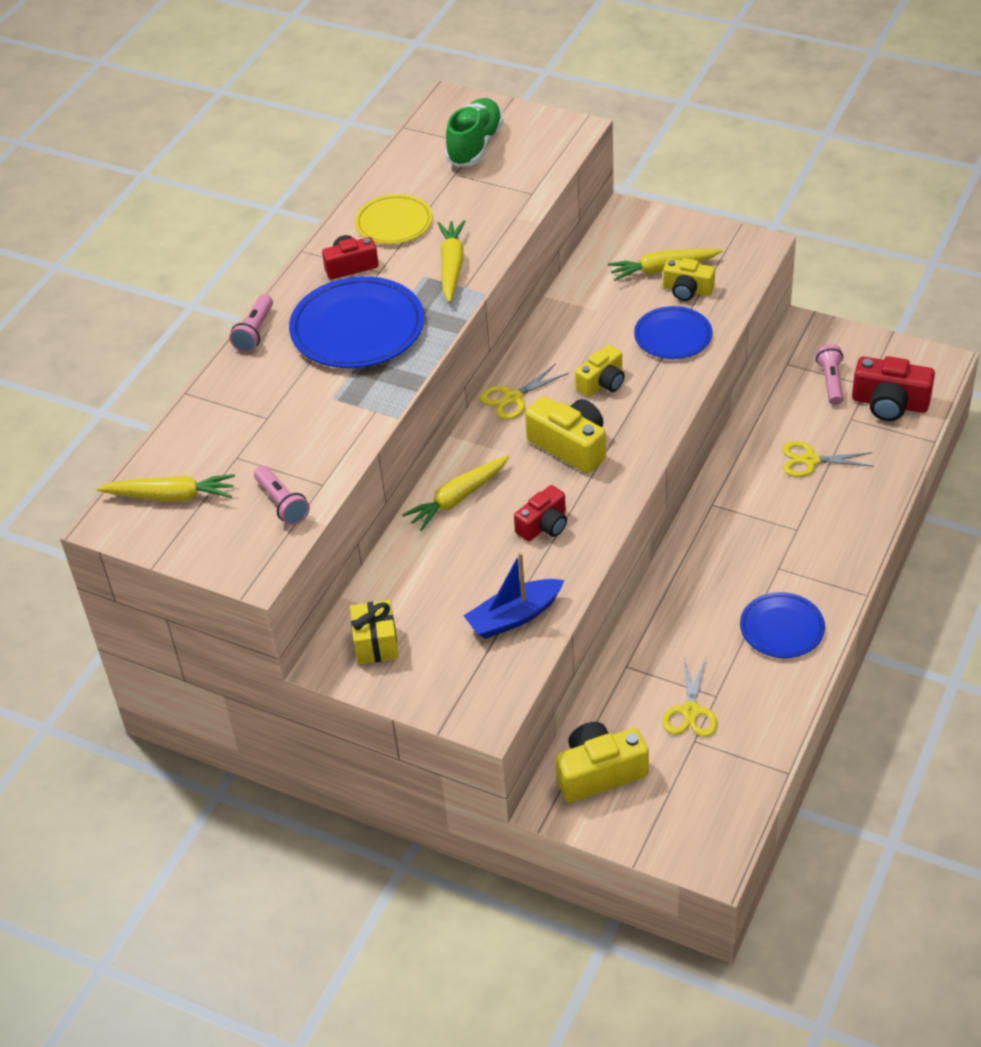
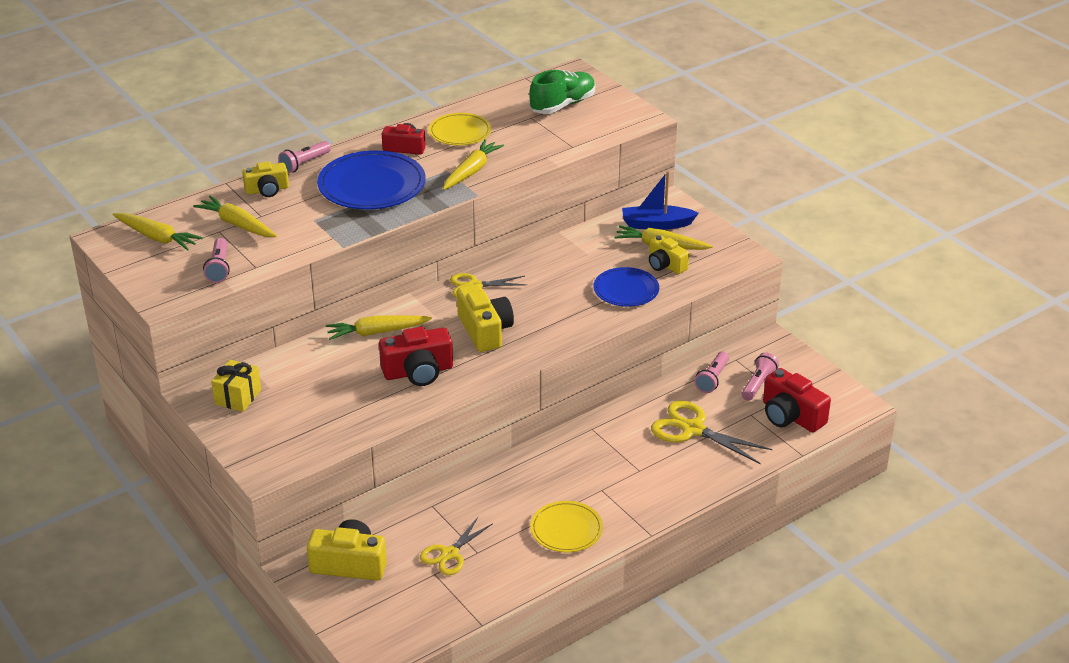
camera: 25 degrees right, 10 degrees down
(250, 440) = (237, 224): none -> yellow carrot
(514, 617) = (343, 419): blue boat -> blue boat (656, 224)
(544, 525) = (418, 372): red camera -> red camera, size x1.53
(602, 382) = (546, 300): yellow camera -> yellow camera (267, 190)
(782, 628) = (566, 529): blue plate -> yellow plate
(783, 395) = (712, 379): none -> pink flashlight
(810, 460) = (692, 429): yellow scissors -> yellow scissors, size x1.51

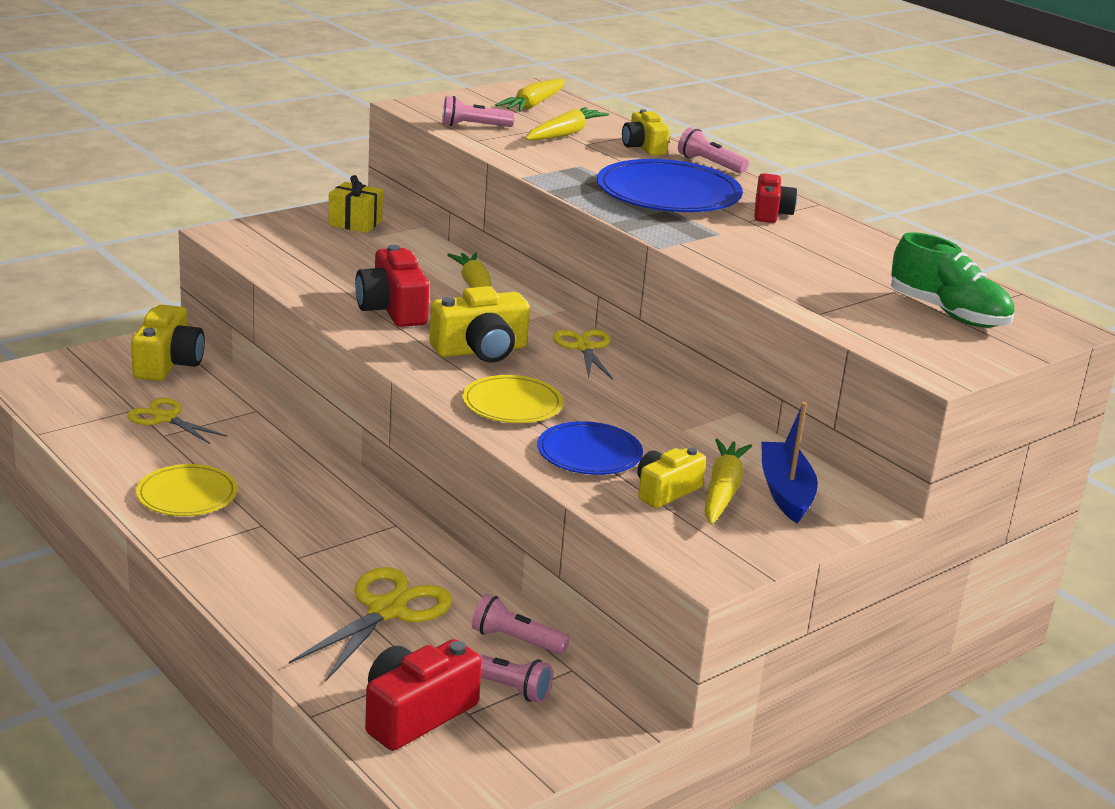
camera: 85 degrees right, 10 degrees down
(460, 132) = (828, 244): yellow plate -> yellow plate (512, 404)
(471, 171) = (721, 246): yellow carrot -> none

